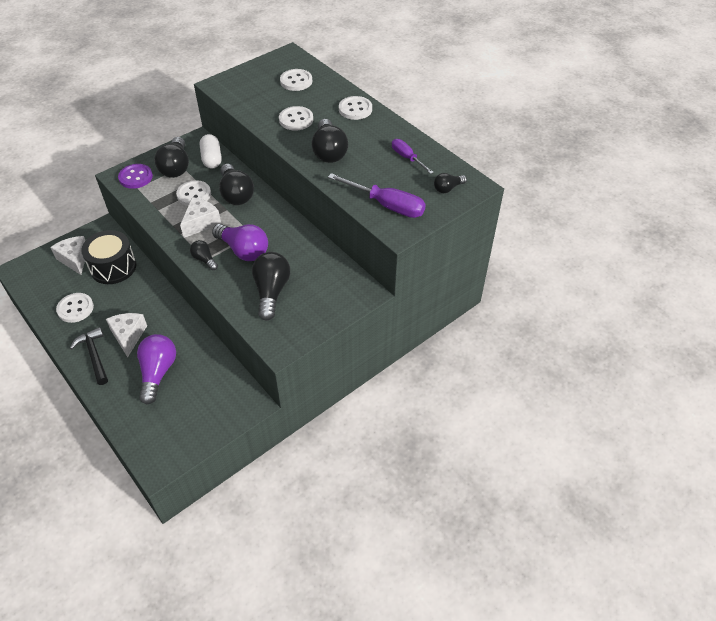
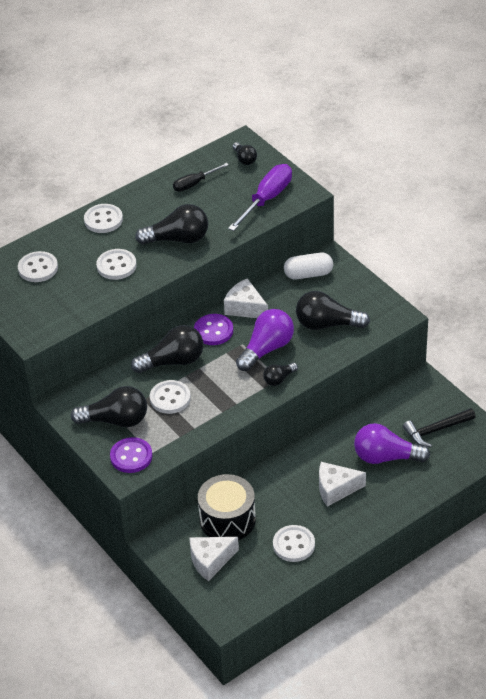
camera: 85 degrees left, 5 degrees down
(94, 356) = (363, 515): black hammer -> black hammer (436, 430)
(201, 223) = (220, 387): white cheese -> white cheese (245, 308)
(212, 159) = (104, 388): white capsule -> white capsule (308, 274)
(270, 216) = (213, 331): none -> purple button
(407, 158) = (194, 184): purple screwdriver -> black screwdriver

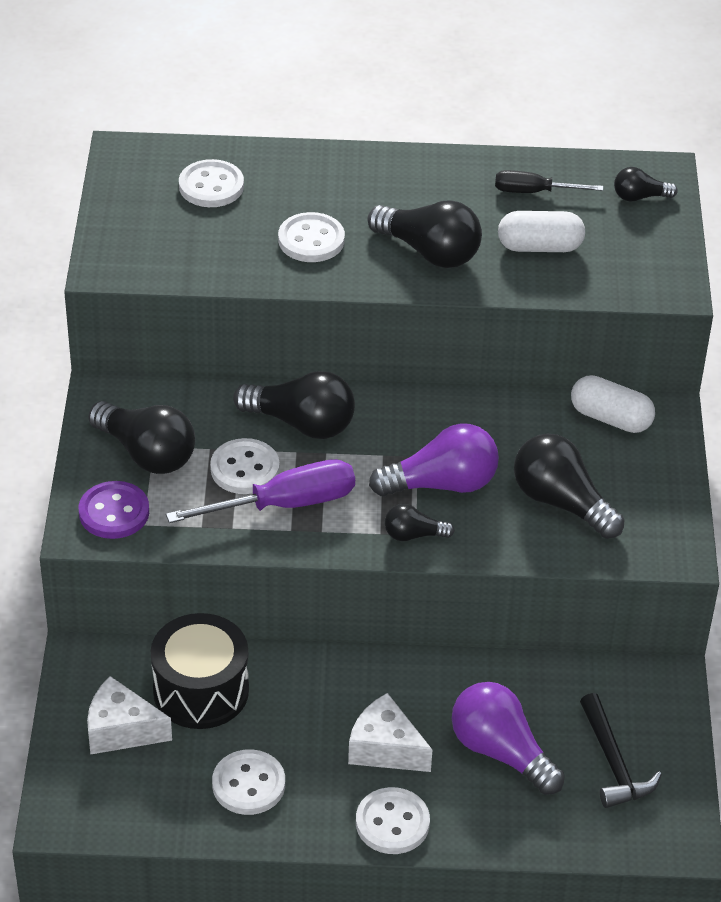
camera: 35 degrees right, 0 degrees up
(103, 220) = (361, 172): white button -> white button (392, 823)
(213, 331) = (398, 416): purple button -> none
(225, 208) = (540, 247): none -> white capsule
(244, 159) = (639, 197): black light bulb -> black light bulb turned 75 degrees clockwise
(245, 308) = (473, 411): white cheese -> none
(267, 199) = (610, 267): purple screwdriver -> purple screwdriver (285, 504)
(436, 430) = (613, 762): black hammer -> black hammer turned 120 degrees counterclockwise

